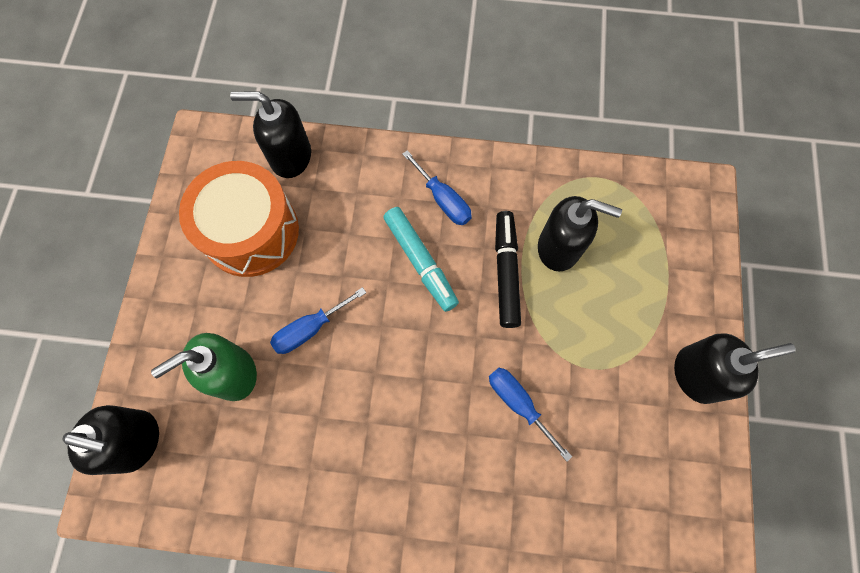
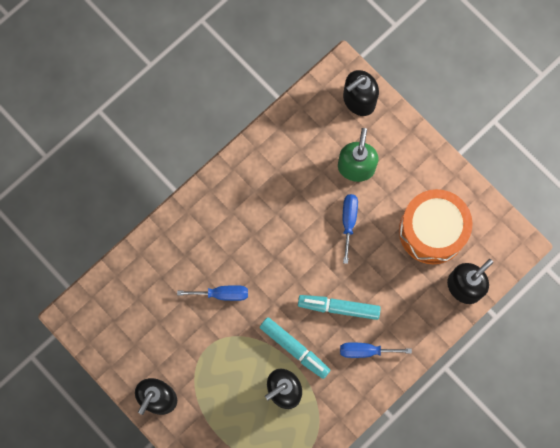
camera: 130 degrees right, 5 degrees up
(506, 272) = (294, 348): black marker -> turquoise marker

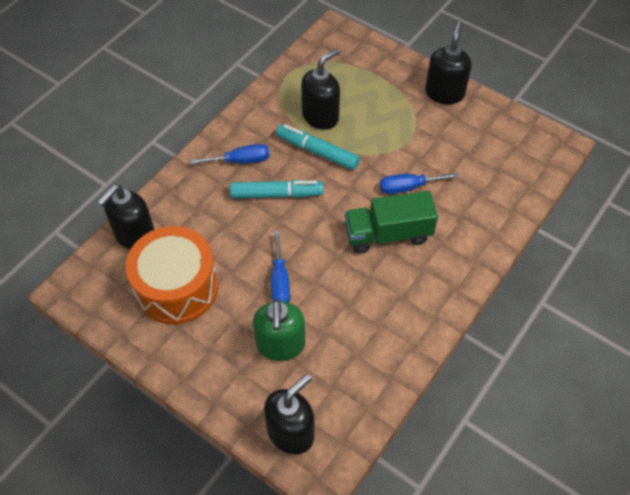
camera: 170 degrees right, 20 degrees down
(251, 249) = (388, 234): none -> green truck

